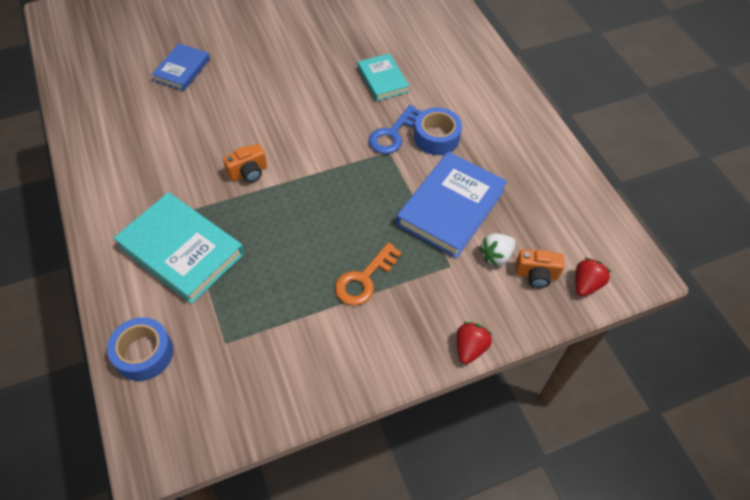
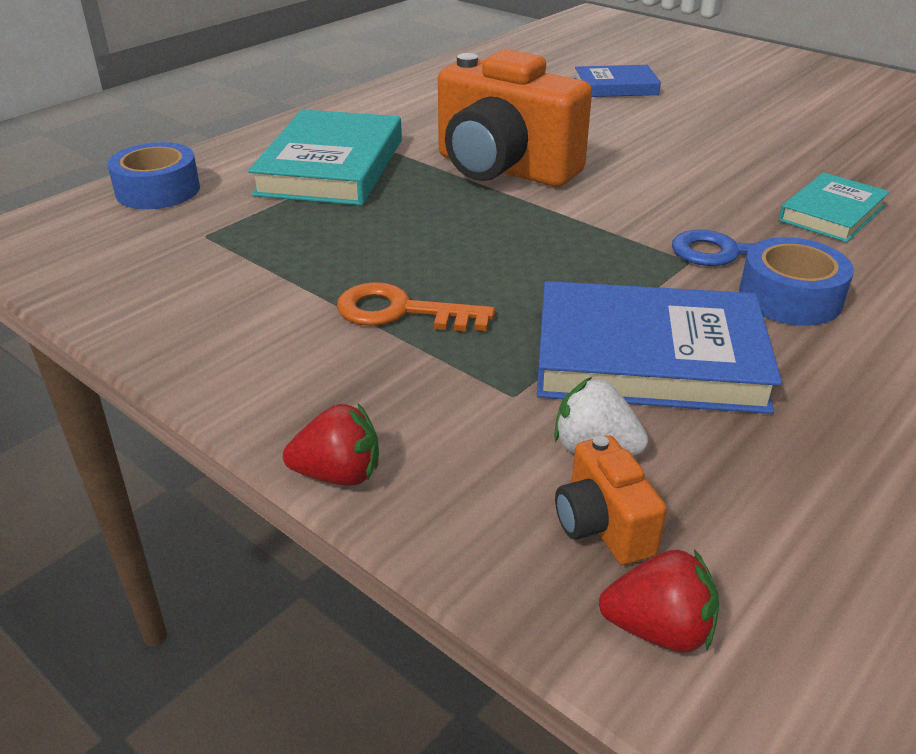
camera: 65 degrees right, 20 degrees down
(248, 173) = (503, 169): orange camera -> orange camera, size x2.27

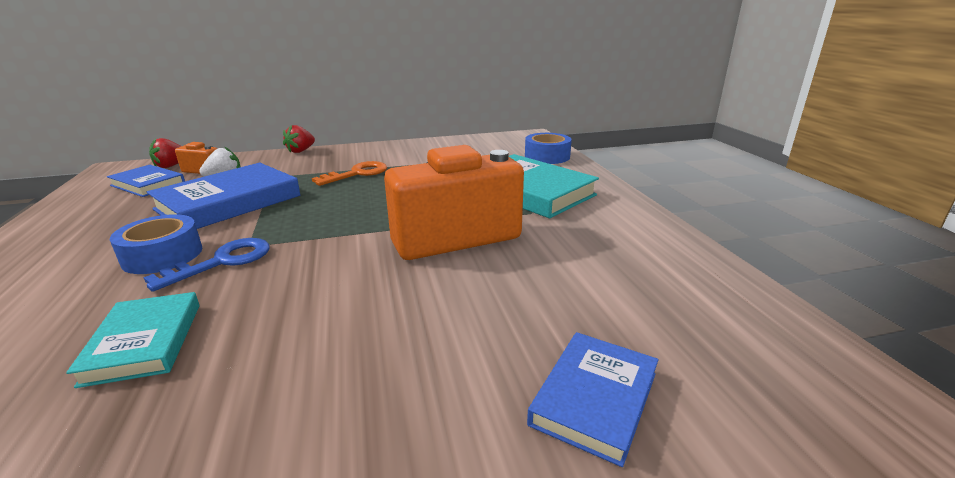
camera: 125 degrees right, 10 degrees down
(753, 538) = (148, 184): none -> blue book

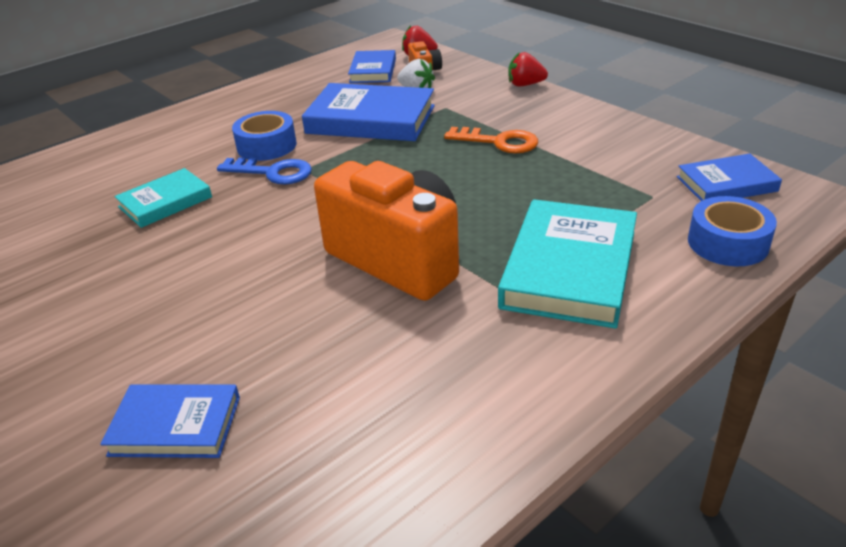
camera: 65 degrees right, 10 degrees up
(496, 143) = (726, 184): none -> blue book

